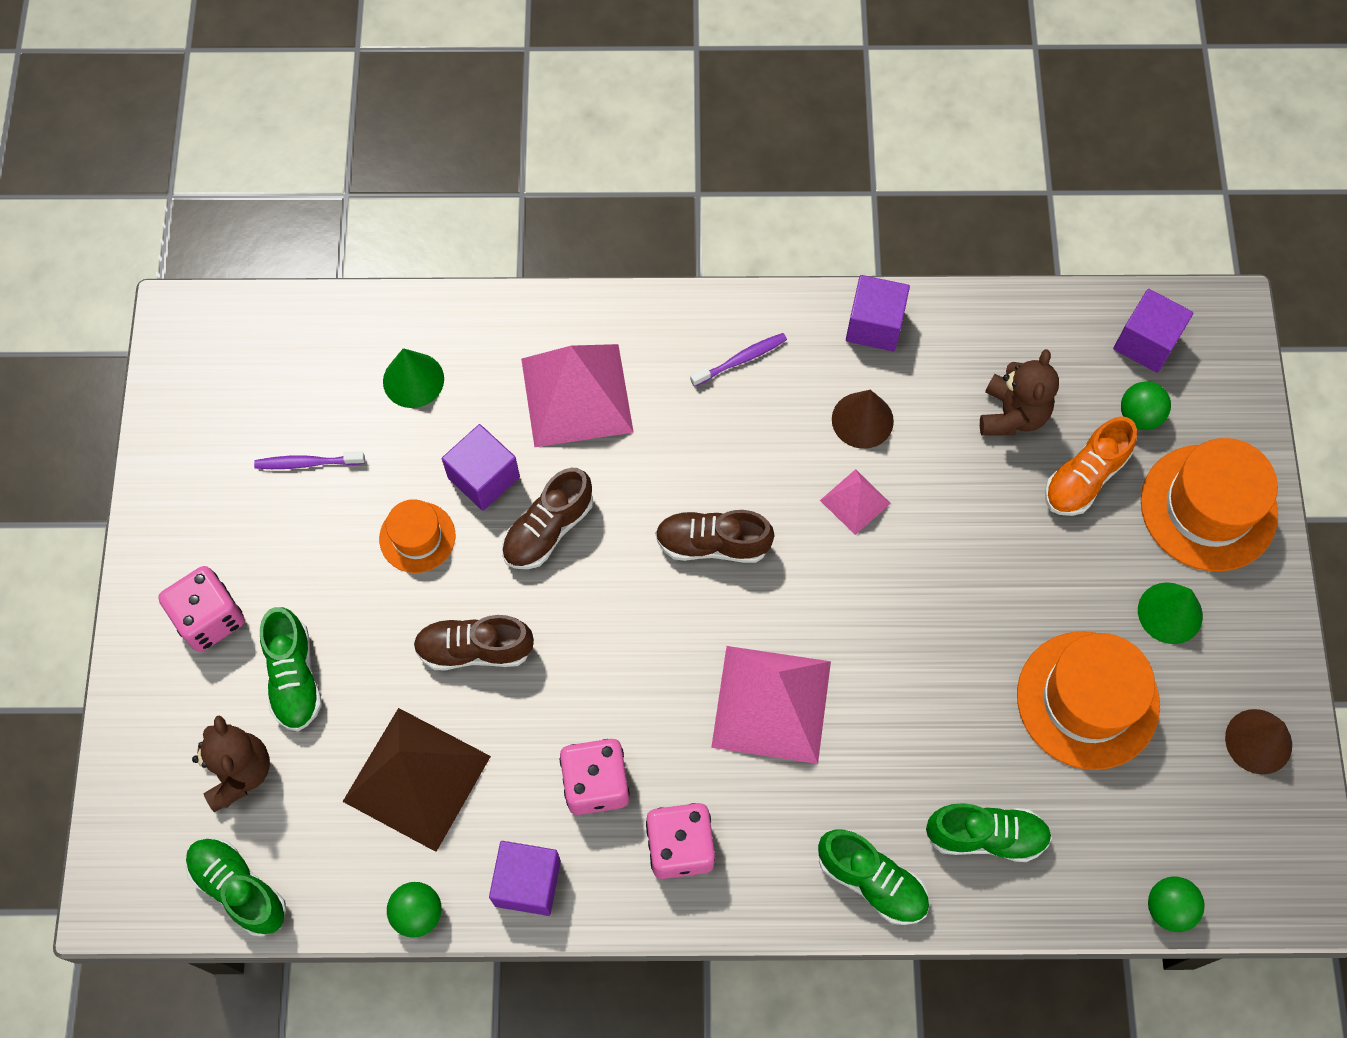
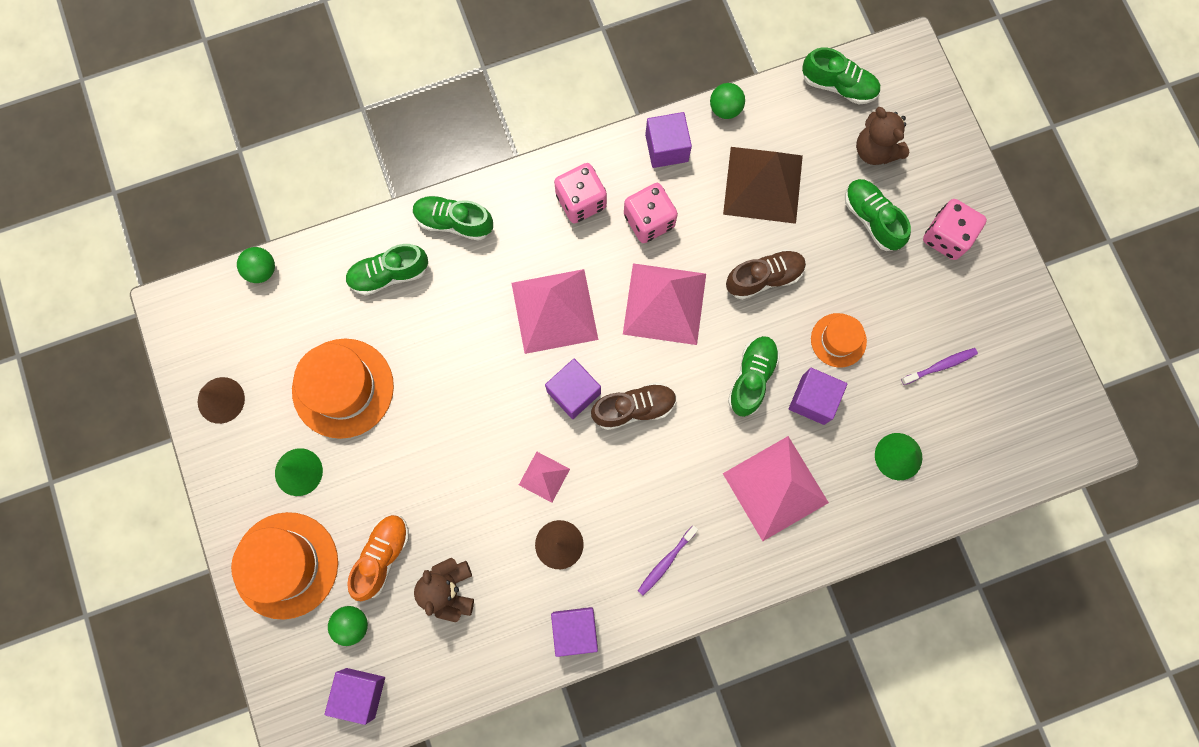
camera: 160 degrees right, 10 degrees up
(548, 529) = (751, 378): brown shoe -> green shoe
(621, 661) = (664, 304): none -> pink pyramid
(782, 589) = (573, 392): none -> purple cube

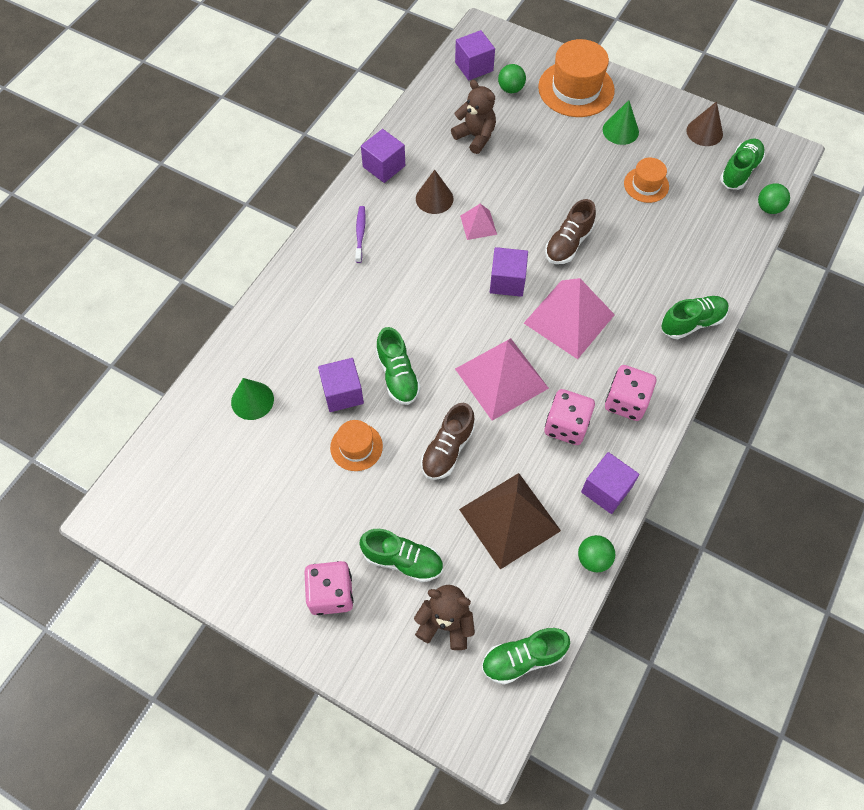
camera: 140 degrees right, 15 degrees down
(343, 388) = (646, 185): orange hat -> orange hat, size x0.55
(382, 556) = (529, 126): orange shoe -> none
(389, 274) = (694, 262): green shoe -> green shoe (739, 171)
(634, 408) = (460, 300): brown shoe -> brown shoe (568, 243)
(775, 488) = (324, 321): pink pyramid -> none
(940, 366) = (265, 486): purple toothbrush -> none

